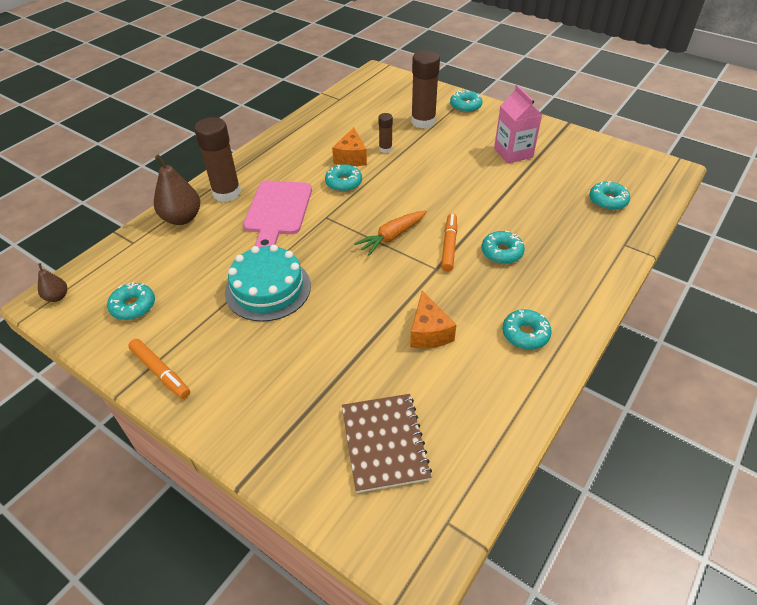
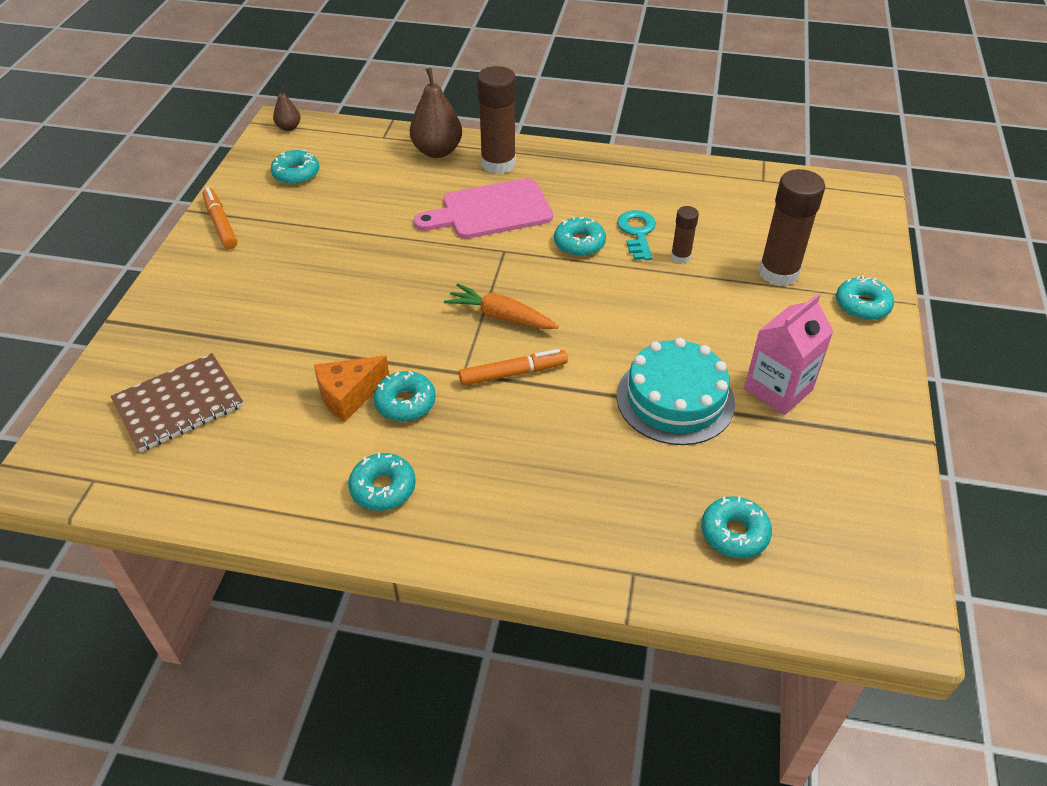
camera: 65 degrees right, 0 degrees up
(160, 372) = (221, 223): orange marker -> orange marker turned 135 degrees clockwise
(268, 289) = (360, 249): turquoise cake -> turquoise cake (675, 399)
(351, 157) = (637, 233): orange cheese -> turquoise key
(501, 252) = (530, 429): turquoise donut -> turquoise donut (405, 402)

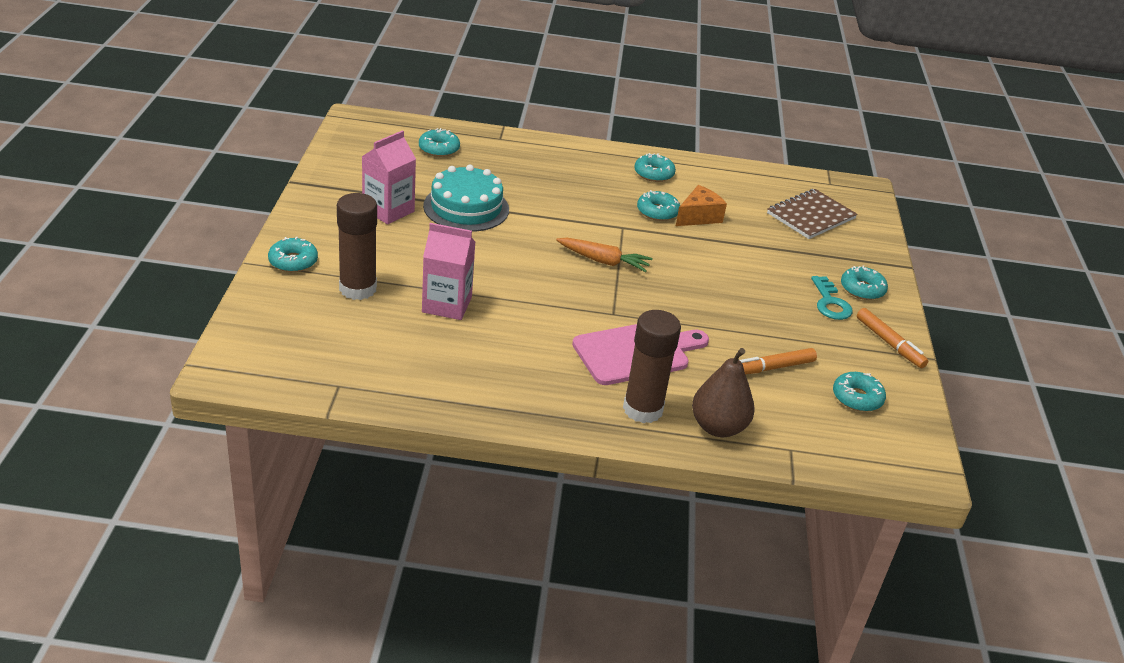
camera: 170 degrees right, 10 degrees down
(289, 127) = (910, 464): brown pear -> none
(513, 373) = (585, 225): orange marker -> orange marker (772, 368)
(579, 243) = (543, 318): turquoise donut -> turquoise donut (862, 289)
(637, 233) = (486, 327): turquoise key -> turquoise key (830, 303)
(680, 256) = (447, 304): brown glue stick -> pink carton

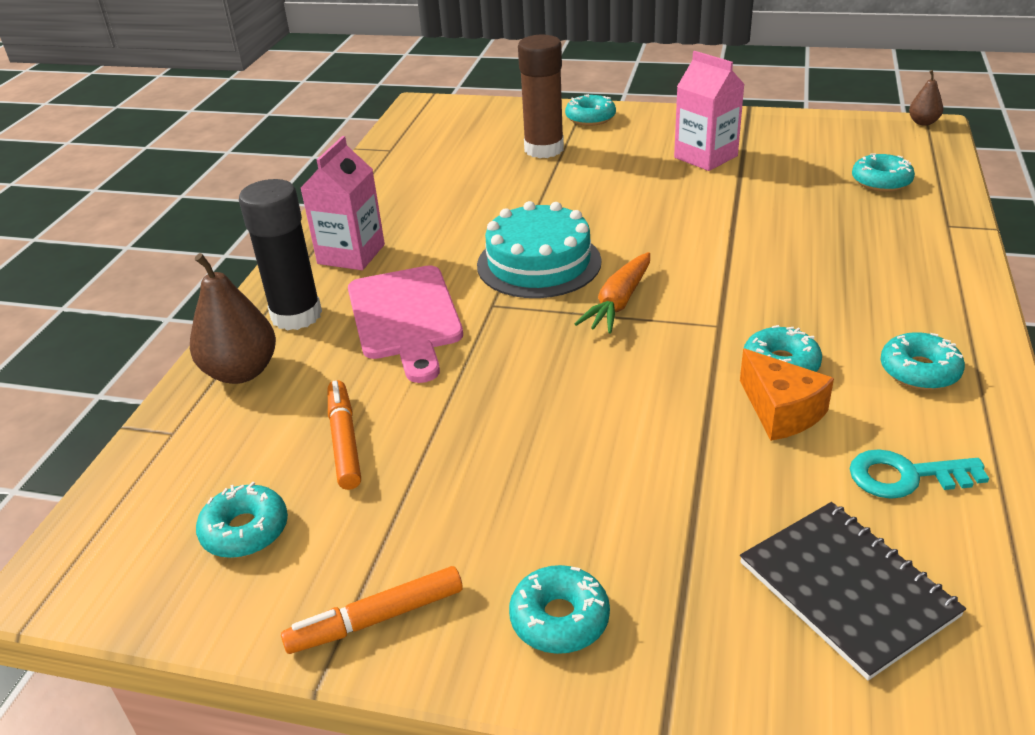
camera: 105 degrees right, 0 degrees up
(346, 118) = (923, 122): none -> brown pear
(447, 304) = (515, 195): pink carton -> pink carton (351, 254)
(466, 207) = (730, 202): turquoise cake -> turquoise cake (539, 263)
(643, 409) = (296, 315): brown glue stick -> black glue stick
(811, 216) = (847, 589): brown notebook -> black notebook
(830, 303) = (512, 552): turquoise key -> turquoise key (906, 476)

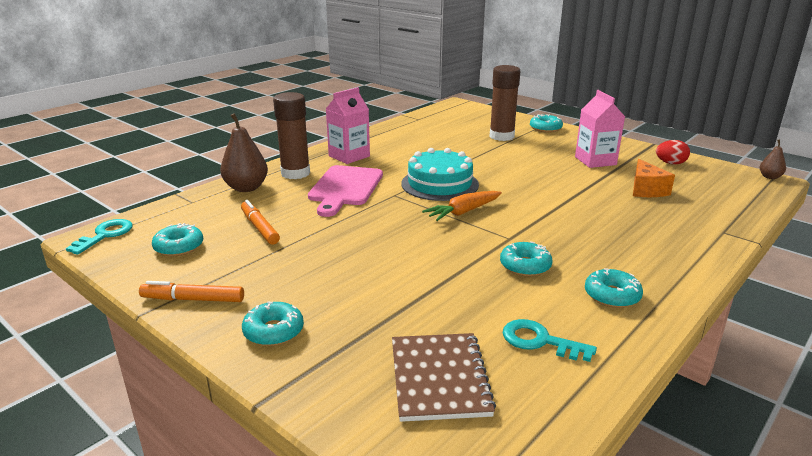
camera: 25 degrees right, 10 degrees down
(80, 561) = (105, 235): none -> turquoise key
(296, 315) = (295, 173): black glue stick -> brown glue stick
(344, 441) = (260, 228): orange marker -> orange marker turned 45 degrees counterclockwise
(781, 411) = (499, 287): orange cheese -> orange cheese (646, 190)
(798, 134) = (670, 163): none -> red egg
(847, 589) = (439, 378): black notebook -> brown notebook
(881, 181) = (701, 199): turquoise donut -> none

